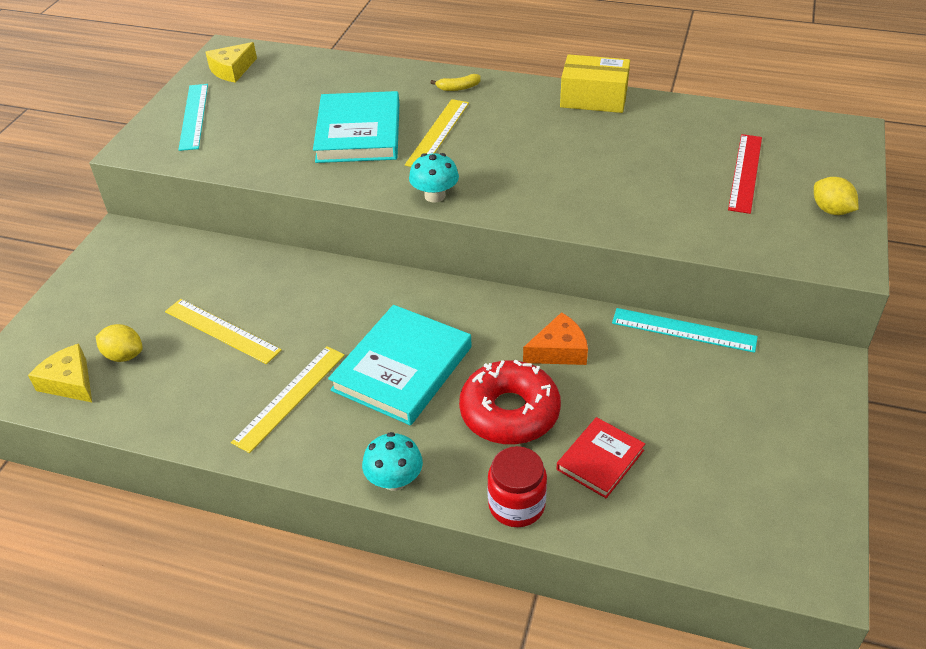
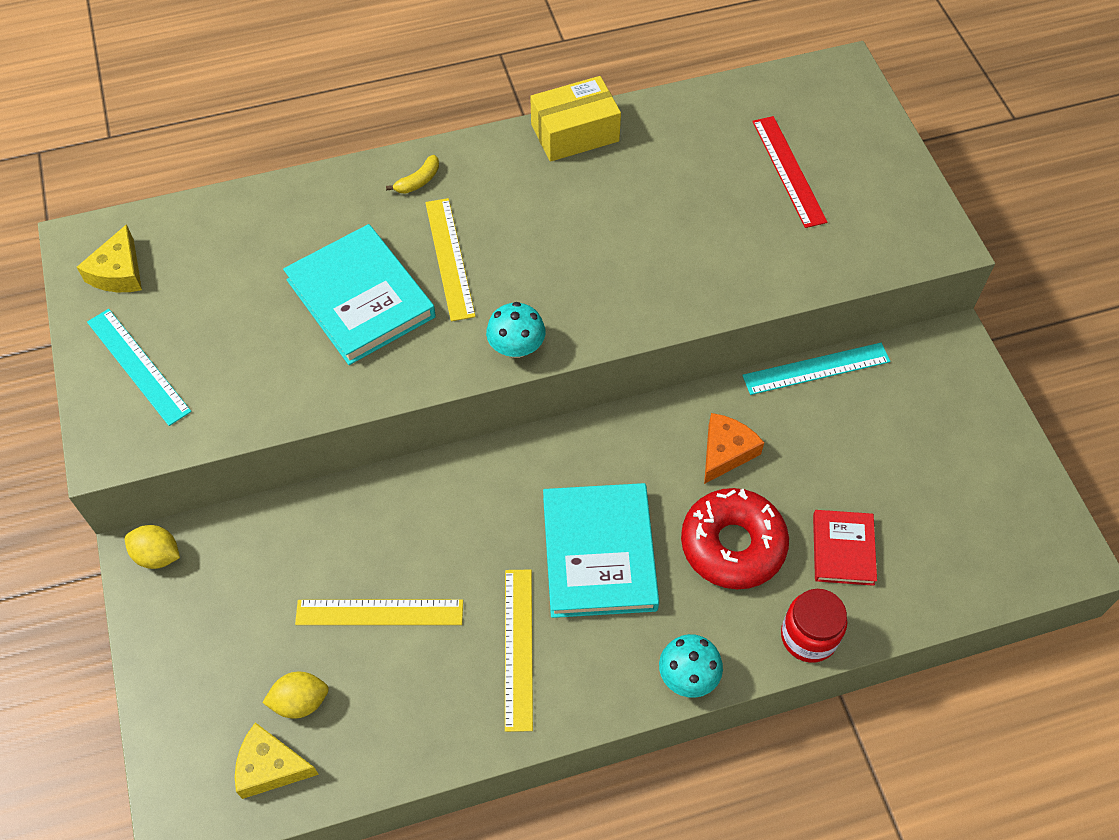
camera: 35 degrees left, 15 degrees up
(831, 210) = (891, 184): yellow lemon -> yellow lemon (157, 555)

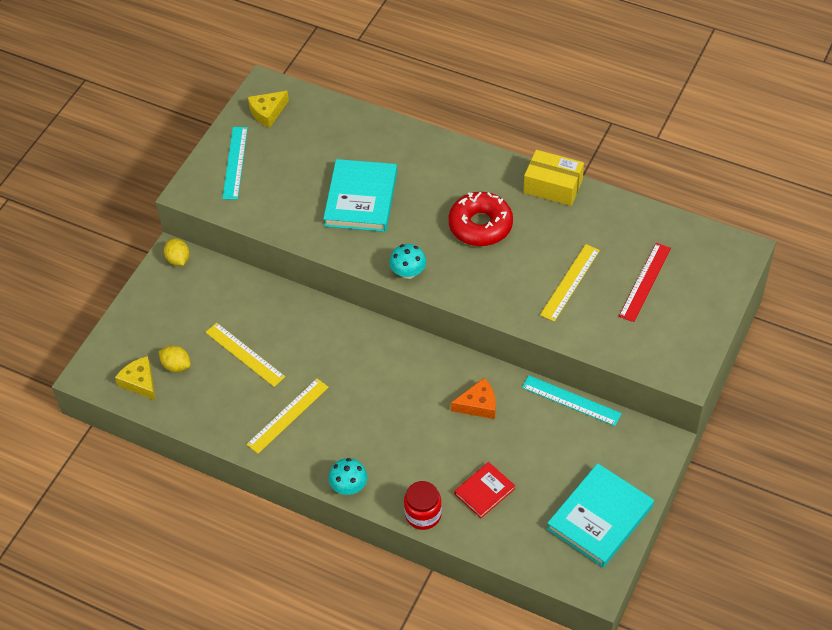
camera: 45 degrees right, 5 degrees down
(418, 181) = (447, 159): yellow banana -> none
(449, 258) = (422, 208): yellow ruler -> yellow ruler (570, 282)
(599, 553) = (367, 403): turquoise book -> turquoise book (600, 518)
(732, 545) = (433, 448): red donut -> red donut (480, 225)

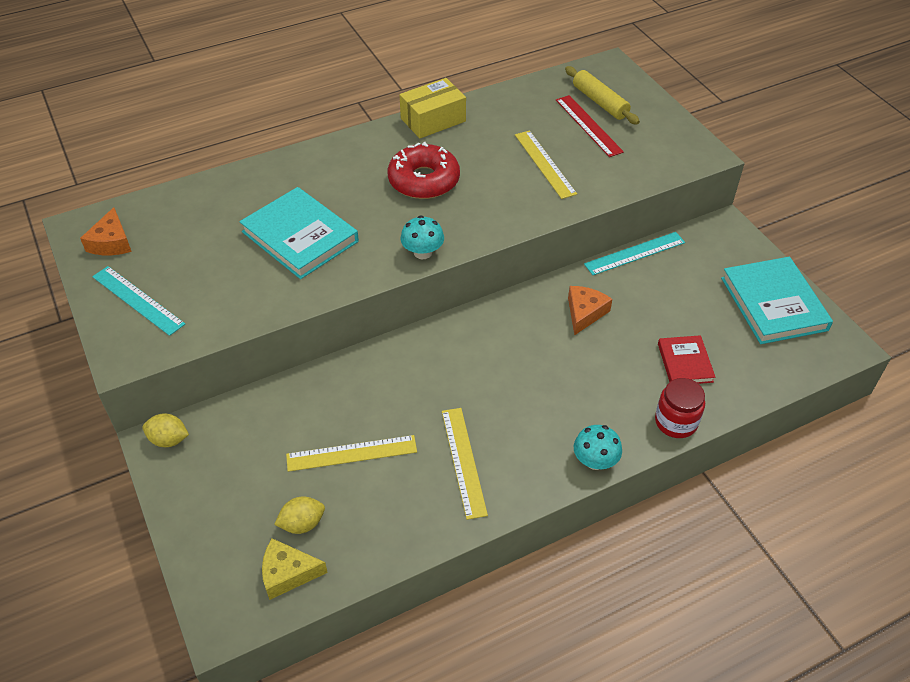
camera: 55 degrees left, 5 degrees down
(267, 112) = (111, 242): yellow cheese -> orange cheese
(683, 272) = (600, 102): none -> yellow rolling pin

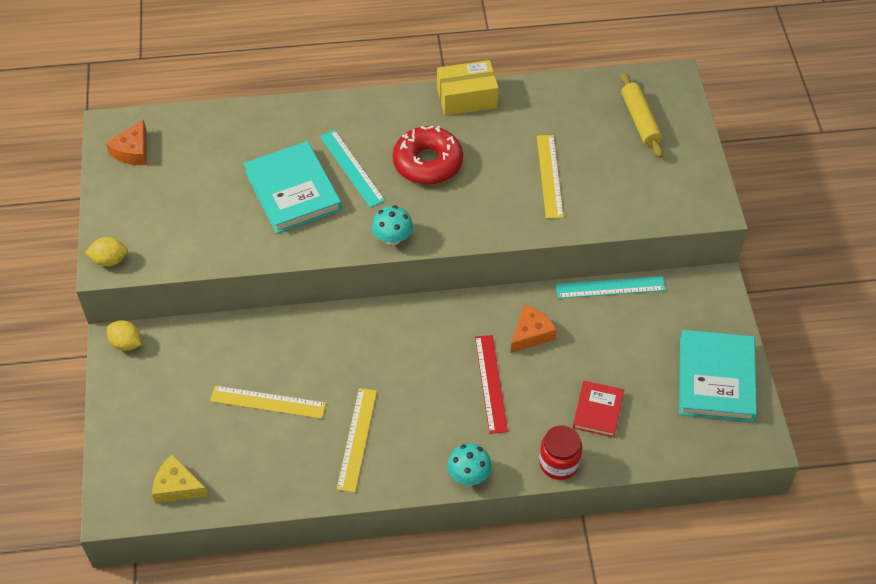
camera: 20 degrees right, 5 degrees up
(137, 300) = (135, 214): turquoise ruler -> turquoise ruler (351, 168)
(302, 524) = (204, 450): yellow lemon -> yellow lemon (109, 260)
(588, 125) = (614, 144): red ruler -> red ruler (491, 383)

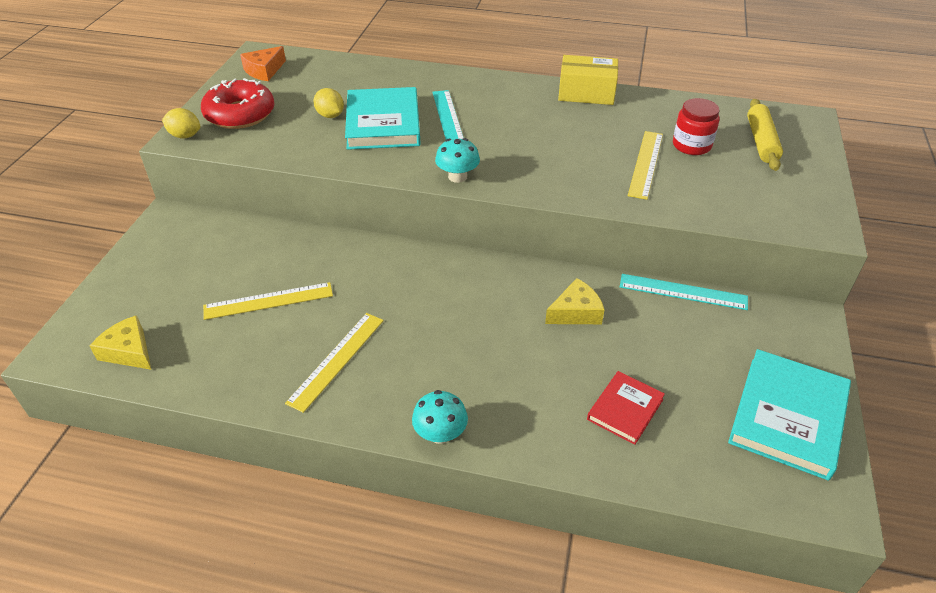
camera: 20 degrees right, 10 degrees down
(126, 343) = (175, 219): yellow lemon -> yellow lemon (330, 115)
(268, 402) = (268, 301): yellow ruler -> yellow ruler turned 45 degrees counterclockwise
(427, 163) = (524, 129): red donut -> red donut (240, 114)
(491, 383) = (510, 347): red ruler -> none
(531, 334) = (575, 312): orange cheese -> yellow cheese
(559, 463) = (554, 453): red jar -> red jar (691, 145)

